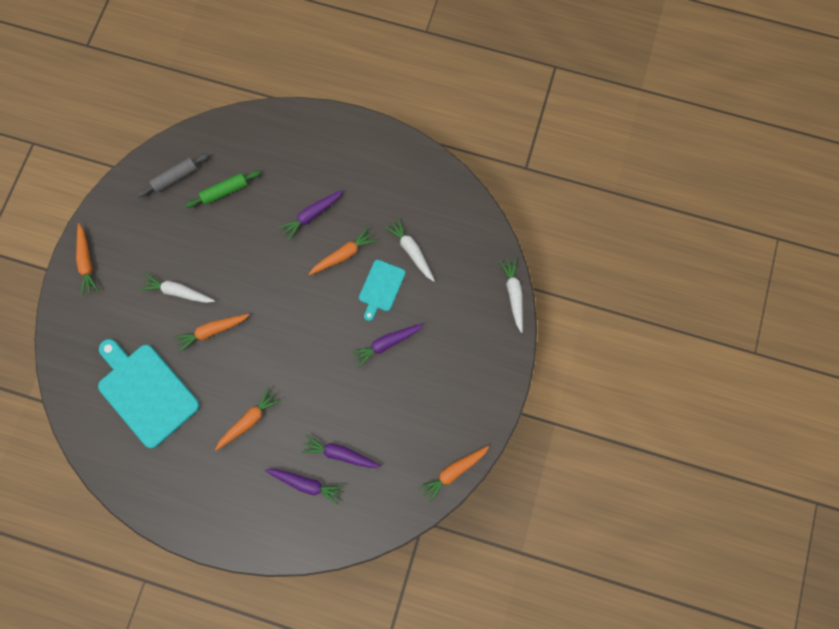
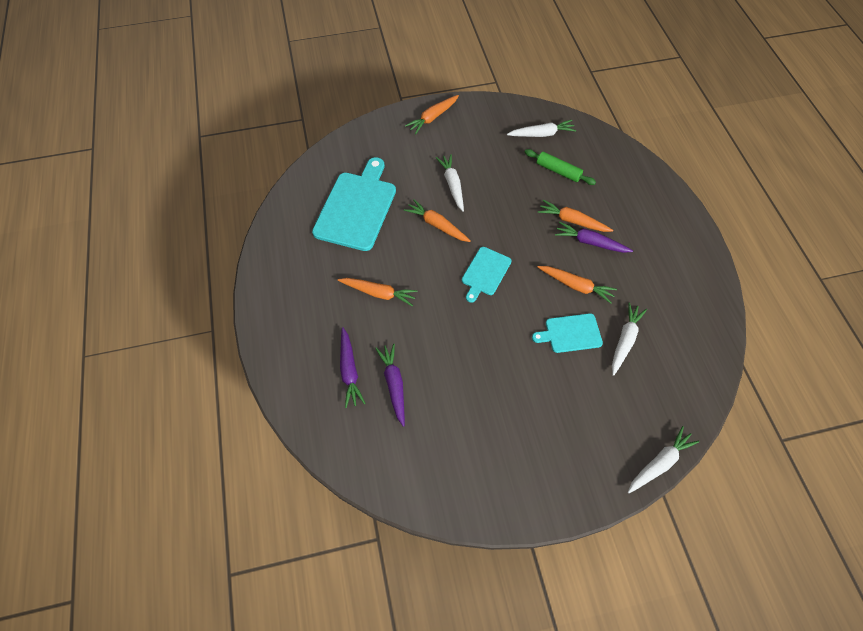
camera: 60 degrees right, 15 degrees down
(175, 177) = (541, 134): grey rolling pin -> white carrot
(286, 319) = (485, 273): none -> turquoise cutting board
(387, 343) = (522, 368): purple carrot -> none
(453, 471) = (440, 504): orange carrot -> orange carrot (572, 221)

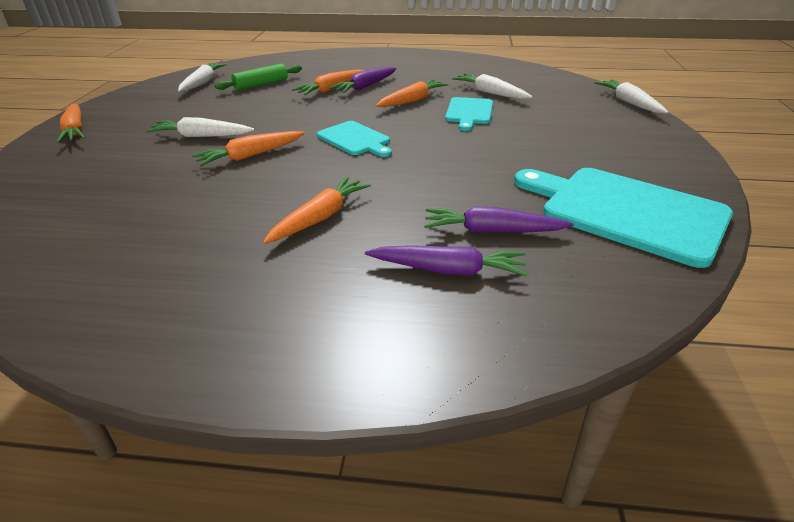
camera: 70 degrees left, 25 degrees down
(357, 208) = (138, 211): turquoise cutting board -> turquoise cutting board (626, 211)

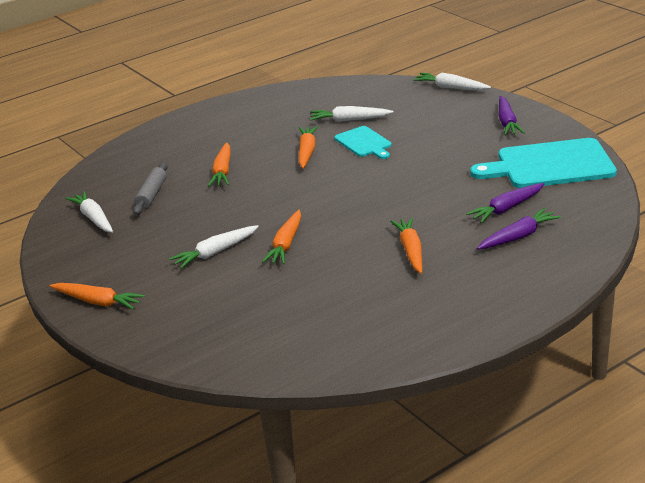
camera: 40 degrees left, 5 degrees down
(261, 84) = (151, 195): green rolling pin -> grey rolling pin
(355, 139) = (330, 199): turquoise cutting board -> none
(365, 87) = (245, 157): purple carrot -> purple carrot (507, 122)

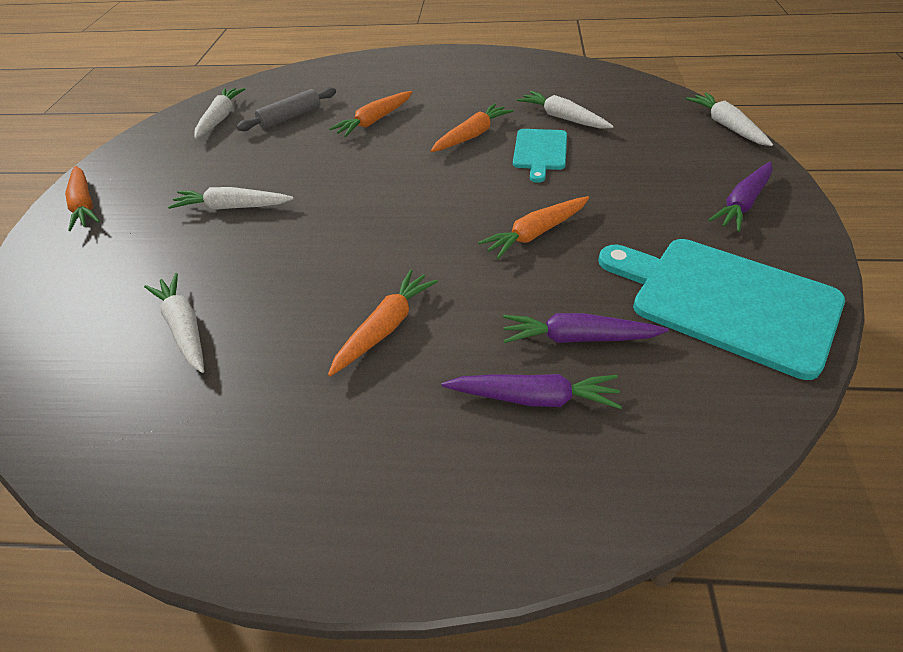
camera: 40 degrees right, 15 degrees up
(286, 244) = (294, 235): orange carrot -> orange carrot (535, 233)
(301, 306) = (184, 328): none -> white carrot

